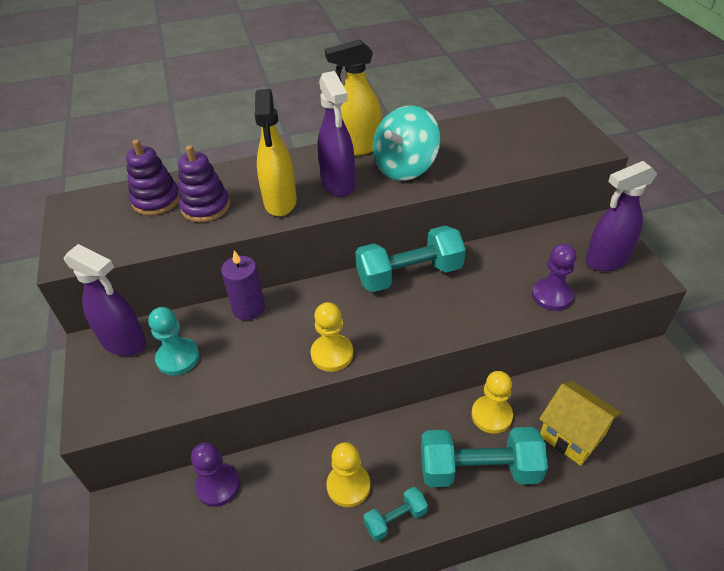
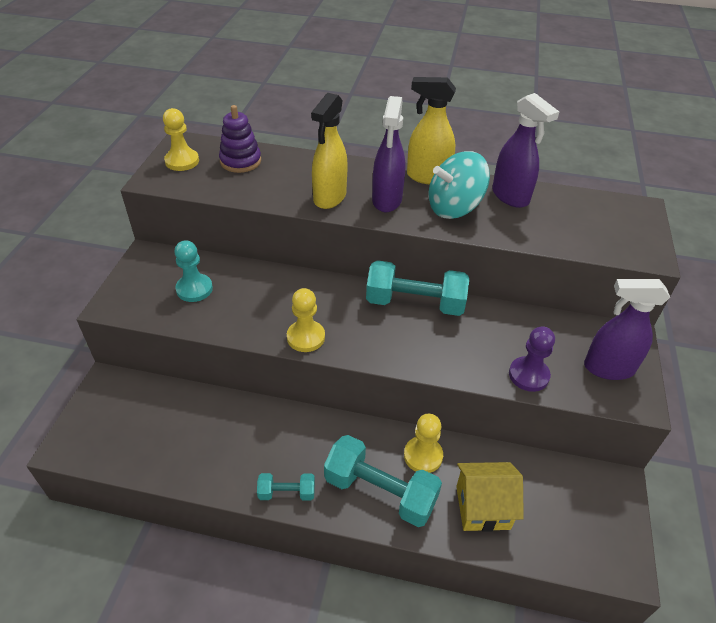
camera: 25 degrees right, 0 degrees up
(124, 342) = (167, 262): purple spray bottle -> purple spray bottle (510, 197)
(205, 207) = (271, 179): purple stacking toy -> none
(218, 485) = (178, 400): purple pawn -> none
(249, 308) = (269, 275): purple candle -> none
(348, 486) = (269, 449): yellow pawn -> yellow pawn (182, 161)
(572, 435) = (482, 507): yellow house -> yellow house turned 75 degrees counterclockwise

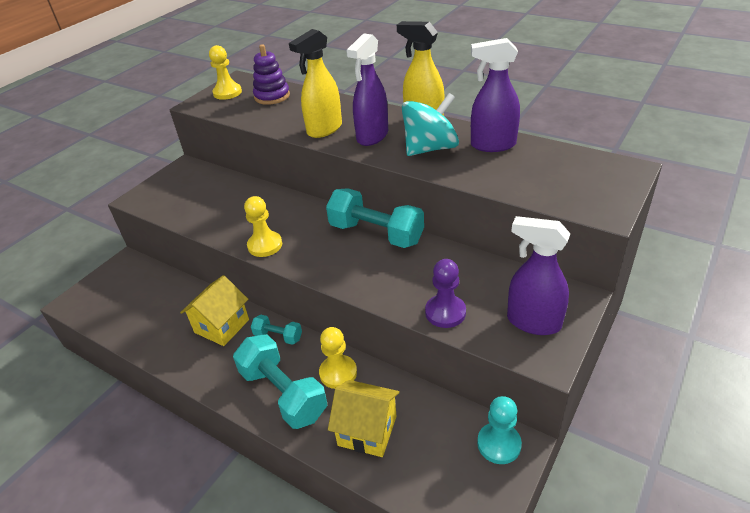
camera: 25 degrees right, 5 degrees down
(194, 289) = (202, 195): turquoise pawn -> turquoise pawn (499, 444)
(271, 434) = (222, 326): none -> yellow house
(287, 493) = (207, 374): turquoise dumbbell -> turquoise dumbbell (278, 336)
(454, 207) = (430, 148): turquoise spinning top -> turquoise spinning top turned 150 degrees clockwise
(510, 197) = (492, 145): purple spray bottle -> purple spray bottle turned 105 degrees clockwise

